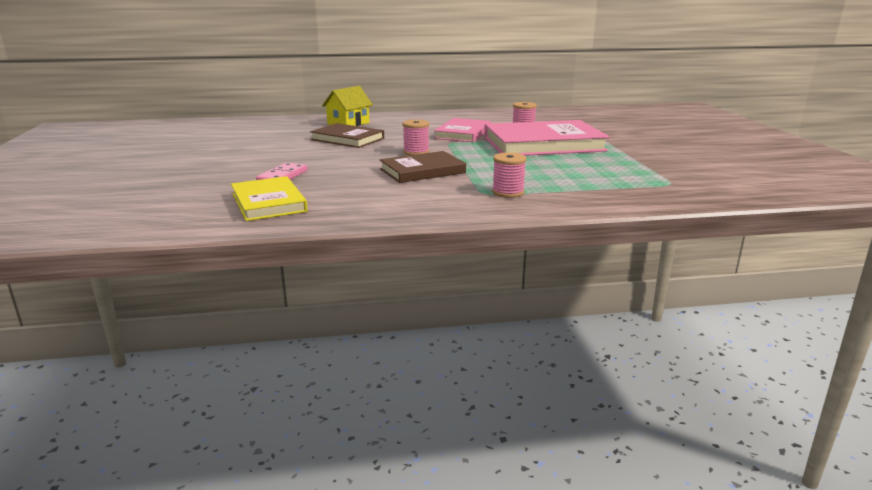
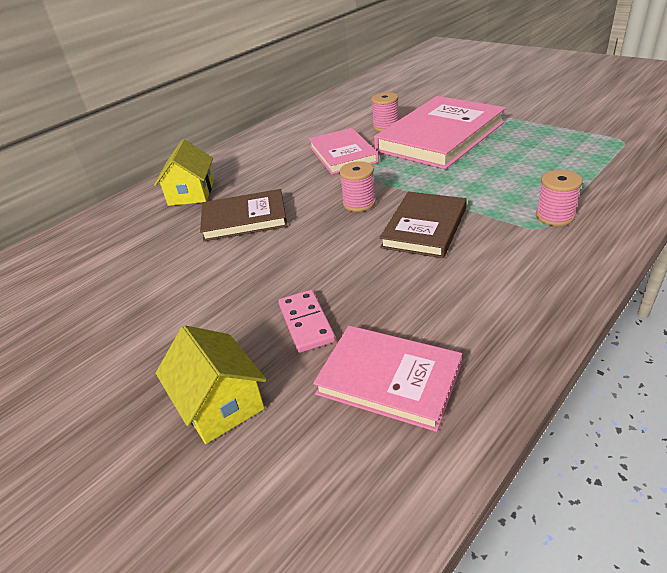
camera: 35 degrees left, 15 degrees up
(197, 182) = (220, 403): none -> yellow house
(269, 202) = (389, 379): yellow book -> pink book

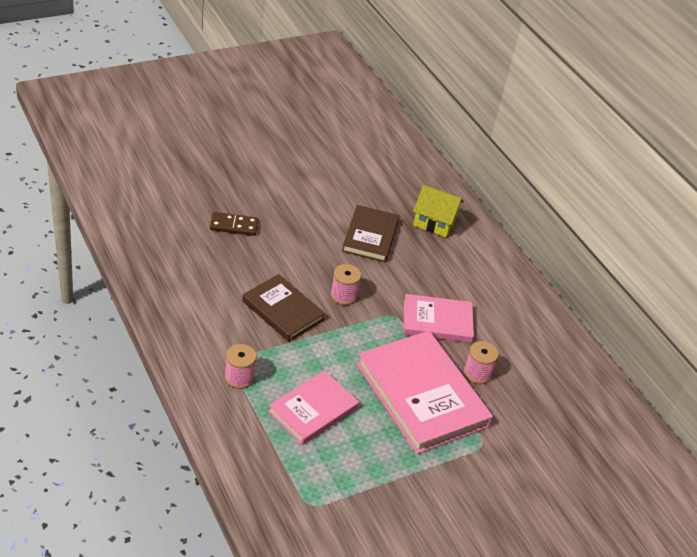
camera: 100 degrees right, 5 degrees up
(220, 403) = (203, 183): yellow house -> none
(306, 323) = (234, 226): pink domino -> brown domino
(389, 379) = (169, 236): pink book -> pink book (313, 410)

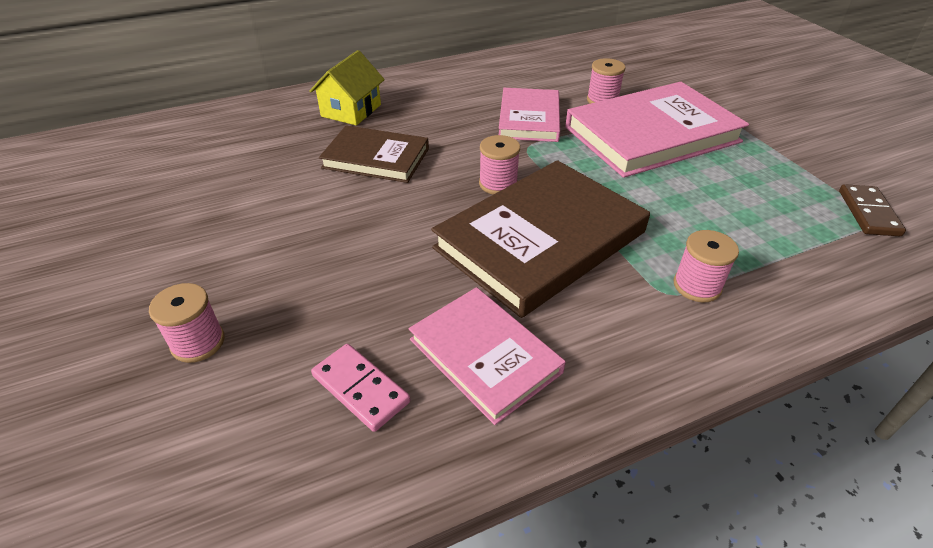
camera: 80 degrees left, 0 degrees up
(172, 235) = (360, 389): none -> pink domino
(204, 180) = (198, 342): none -> pink spool
(234, 226) = (341, 297): brown domino -> brown domino (868, 213)
(282, 310) = (540, 240): brown book -> brown book, size x1.67
(313, 410) = (720, 214): pink book -> pink book (485, 355)

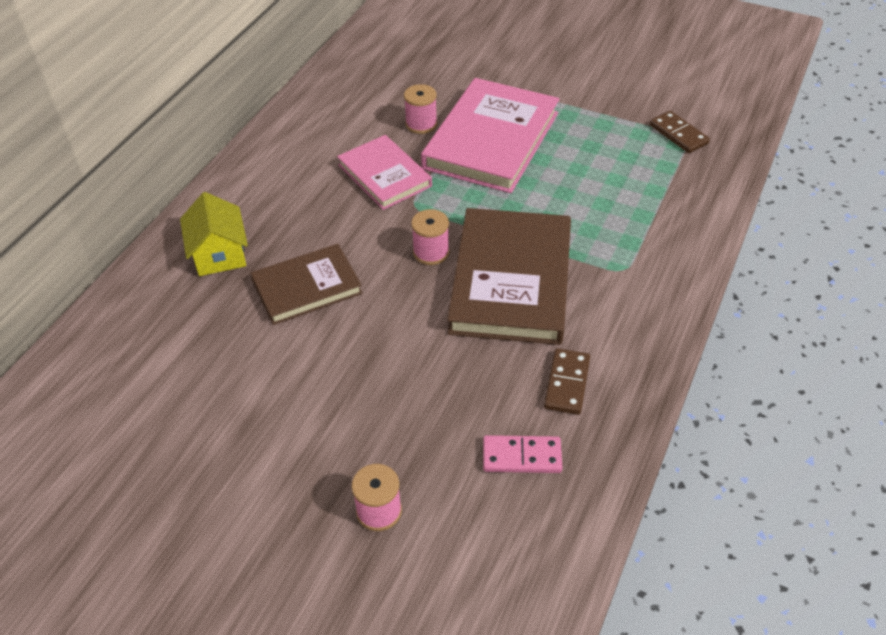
camera: 40 degrees left, 5 degrees up
(485, 355) = (567, 383): pink book -> brown domino
(697, 286) = (634, 253): pink spool -> none

